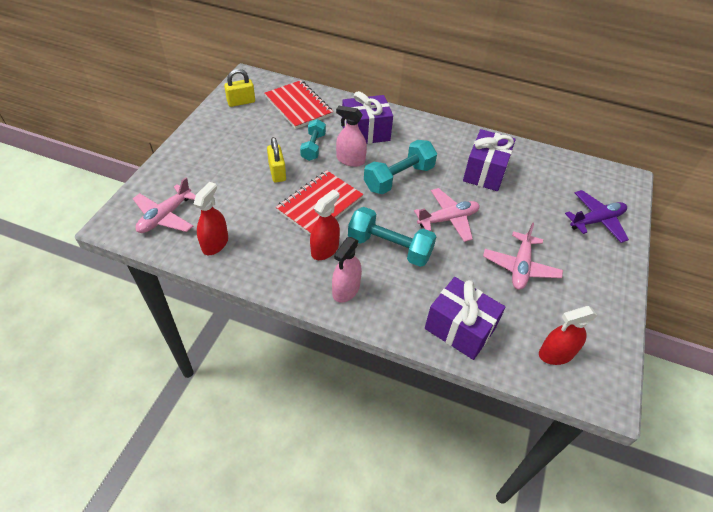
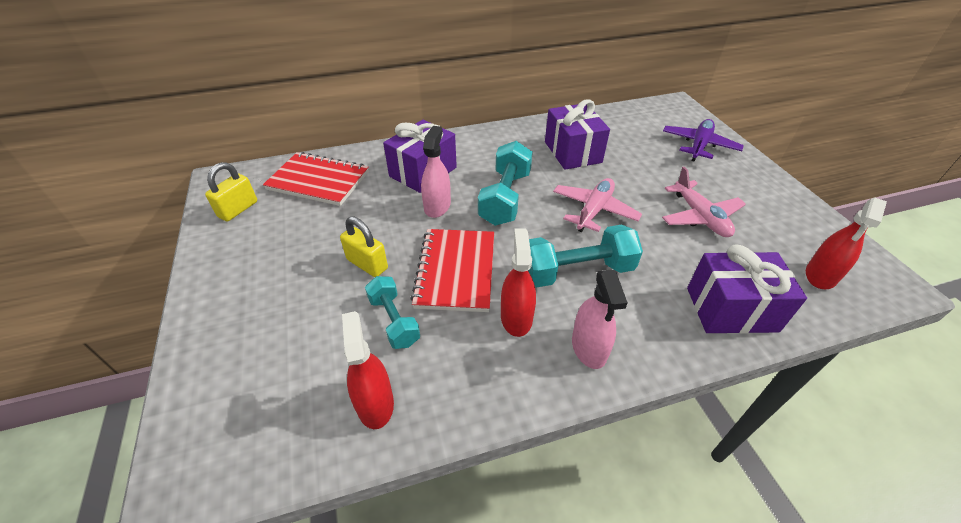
camera: 35 degrees left, 5 degrees down
(165, 216) = (261, 415): pink plane -> none
(313, 147) = (381, 214): turquoise dumbbell -> turquoise dumbbell (394, 321)
(350, 160) = (437, 206): pink spray bottle -> pink spray bottle turned 120 degrees clockwise

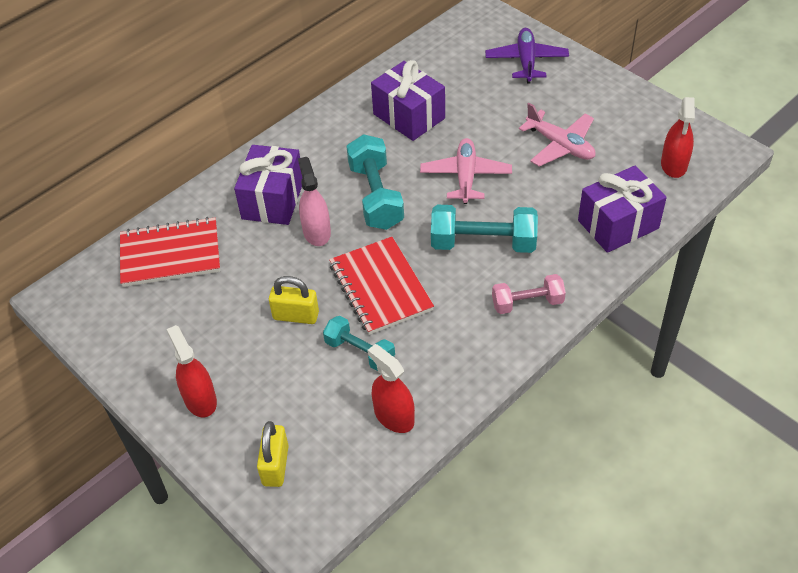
camera: 25 degrees left, 5 degrees up
(238, 209) = (114, 319): yellow padlock -> yellow padlock (275, 465)
(516, 317) = (458, 304): red spray bottle -> red spray bottle (200, 400)
(576, 271) = (483, 243): turquoise dumbbell -> turquoise dumbbell turned 45 degrees clockwise
(589, 348) = (527, 303): pink spray bottle -> pink dumbbell

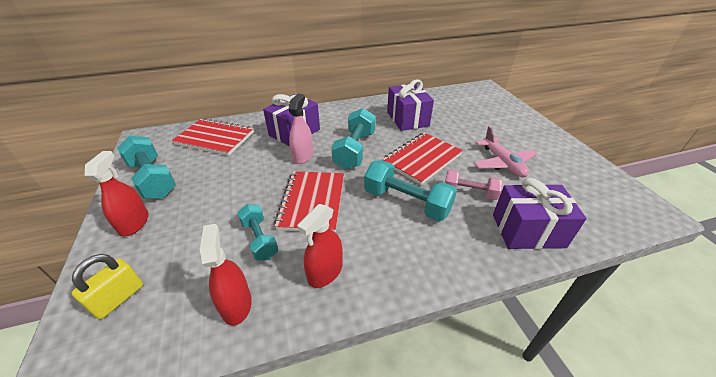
camera: 25 degrees right, 10 degrees down
(155, 344) = (152, 179): none -> turquoise dumbbell
(296, 316) = (244, 197): yellow padlock -> none
(465, 176) = (422, 159): pink plane -> red notebook
(526, 61) = (502, 115): purple plane -> none
(527, 303) = (414, 260): pink dumbbell -> pink dumbbell (469, 193)
(674, 165) = (597, 205): red spray bottle -> red spray bottle (325, 272)

